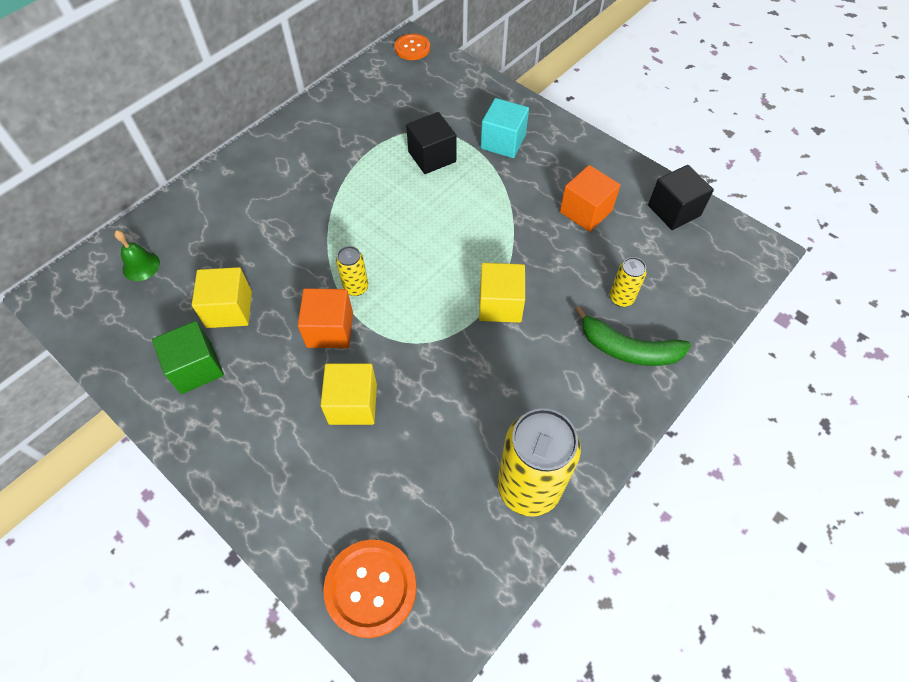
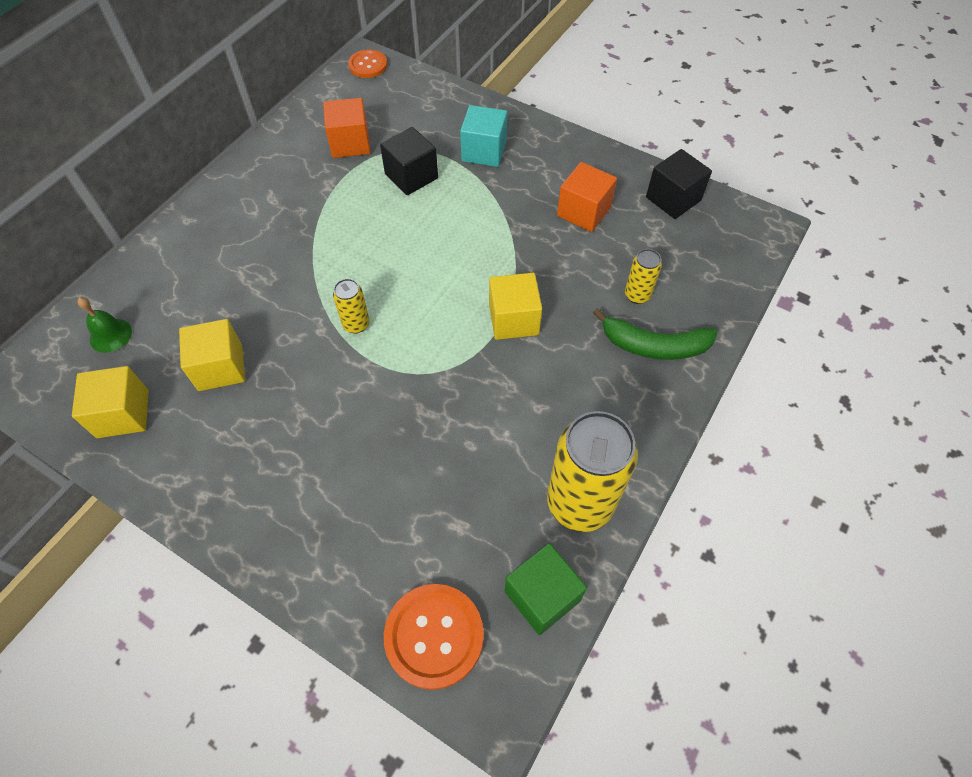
camera: 10 degrees left, 0 degrees up
(196, 368) = (195, 436): green cube -> green cube (542, 596)
(330, 329) = (336, 372): orange cube -> orange cube (350, 143)
(353, 404) = (377, 447): yellow cube -> yellow cube (123, 414)

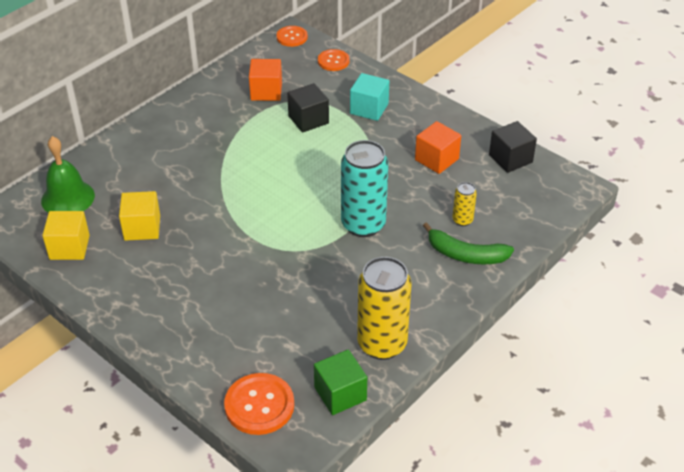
camera: 10 degrees right, 15 degrees down
(110, 335) = (68, 198): green bell -> green bell, size x1.75
(356, 324) = (245, 213): yellow can -> none
(426, 91) = (333, 61): none -> orange button
(513, 319) = (363, 224): yellow cube -> turquoise can

